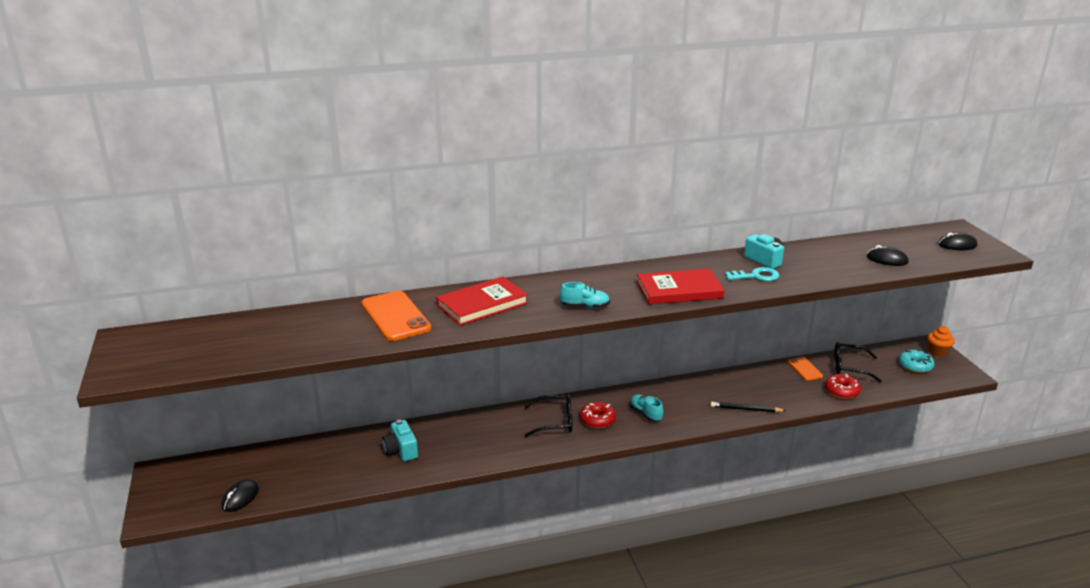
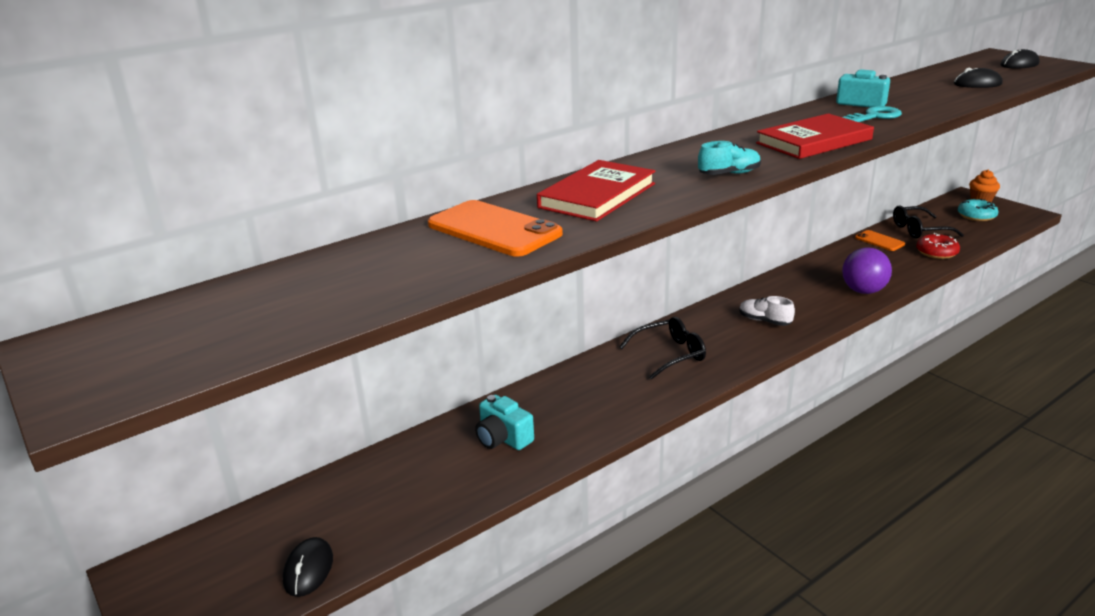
camera: 20 degrees left, 0 degrees up
(597, 420) = (717, 340): red donut -> none
(646, 414) = (764, 321): turquoise shoe -> white shoe
(745, 409) = (863, 291): black pencil -> purple ball

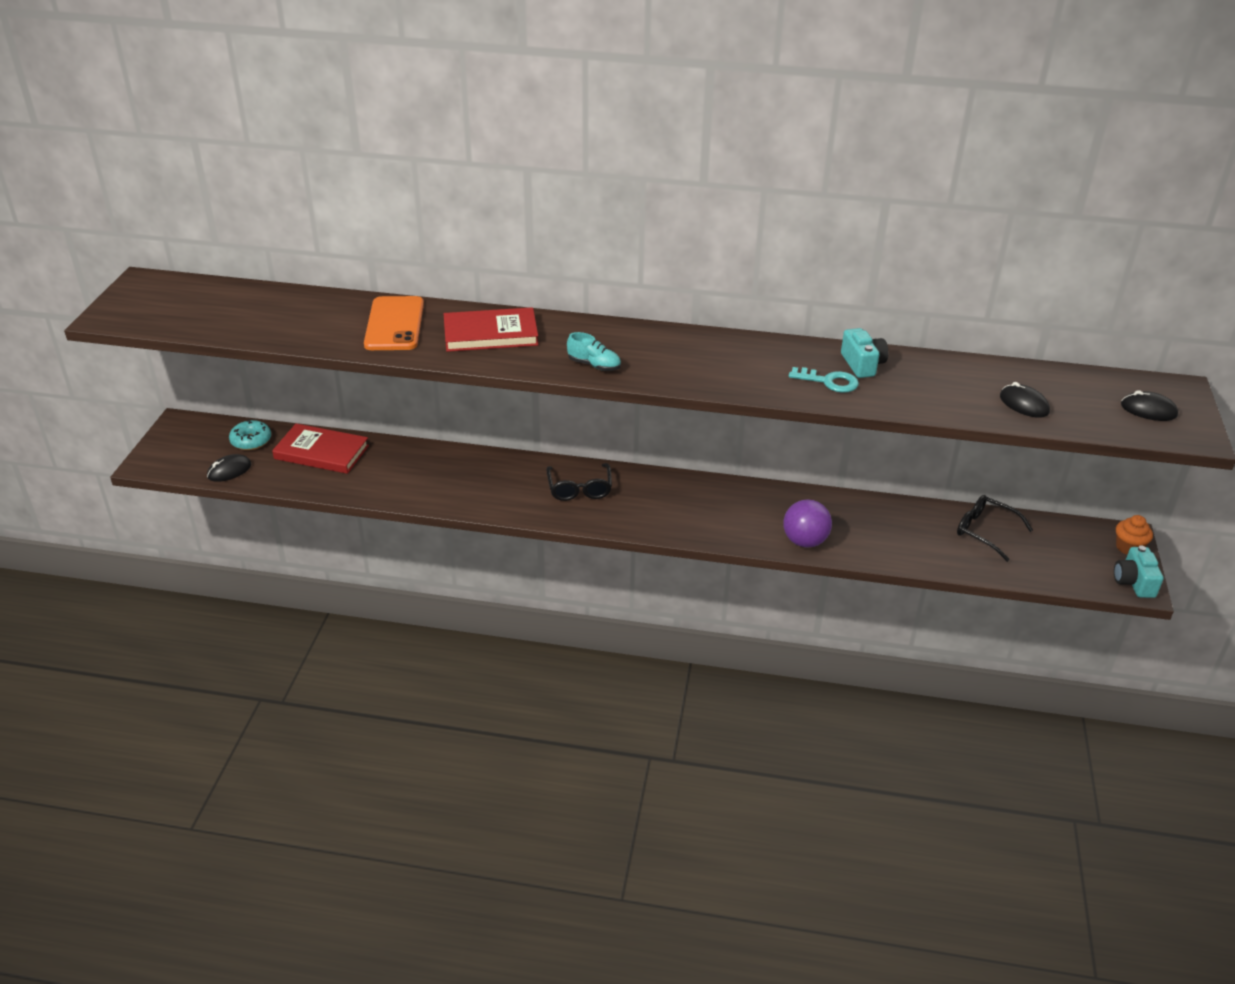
camera: 45 degrees right, 10 degrees up
(503, 438) = (403, 471): turquoise camera -> turquoise camera (1134, 582)
(670, 354) = (579, 489): black glasses -> black glasses turned 60 degrees clockwise
(764, 321) = (684, 511): white shoe -> none
(814, 141) = (718, 375): red book -> red book (321, 452)
(879, 241) = (924, 517): orange phone -> none
(936, 253) = (945, 557): red donut -> none
(976, 216) = (1076, 556): turquoise donut -> turquoise donut (251, 441)

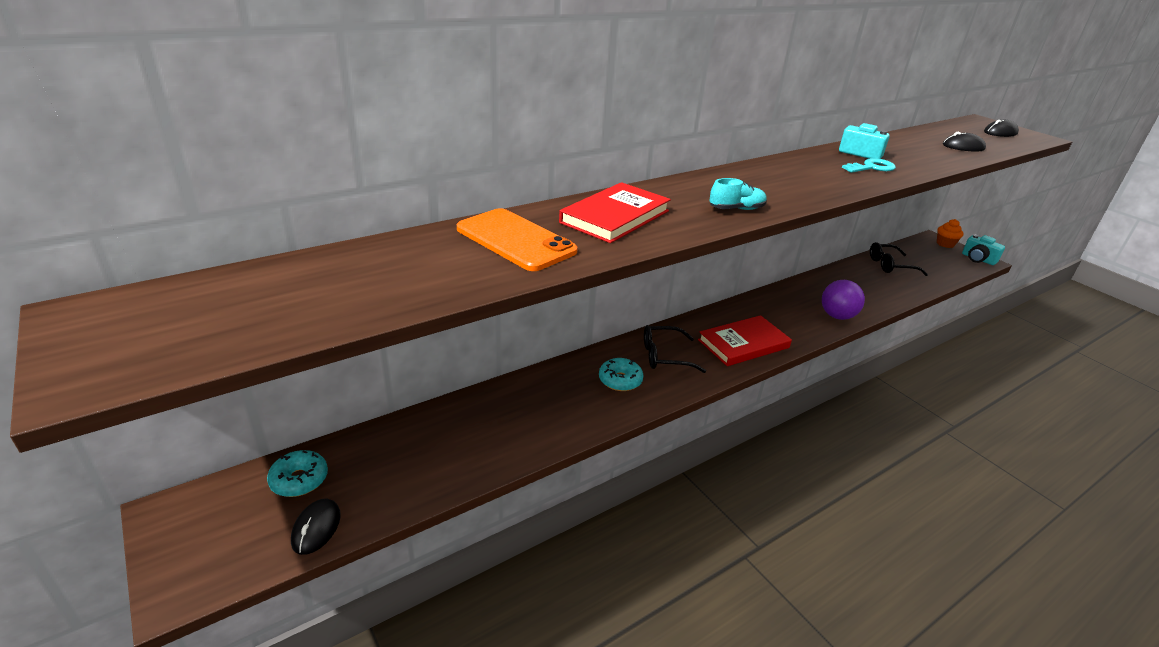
camera: 45 degrees left, 5 degrees down
(321, 452) = (401, 447): red book -> red book (743, 344)
(515, 487) = (620, 380): none -> turquoise donut
(579, 489) = (664, 356): black glasses -> black glasses turned 135 degrees clockwise

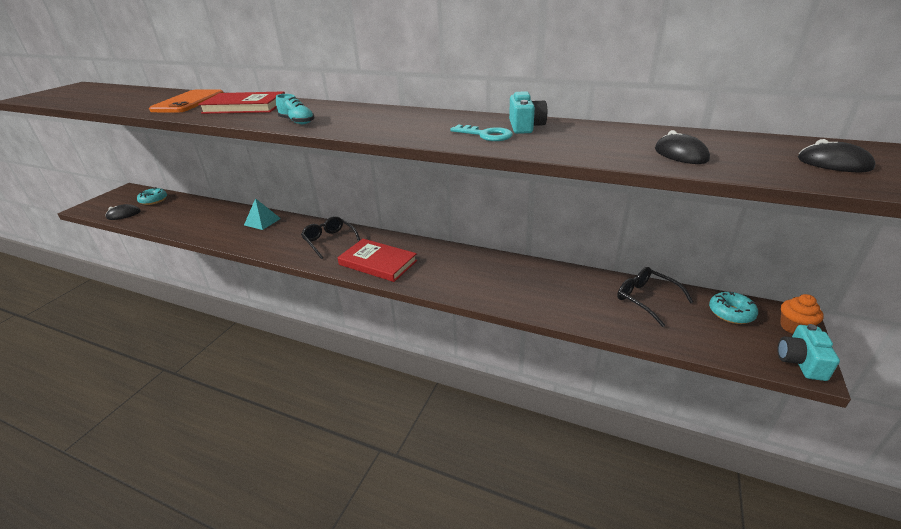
camera: 60 degrees right, 0 degrees up
(549, 387) = (262, 221): none -> turquoise pyramid
(620, 380) = (287, 237): turquoise donut -> turquoise donut (731, 313)
(837, 316) = (479, 292): purple ball -> none

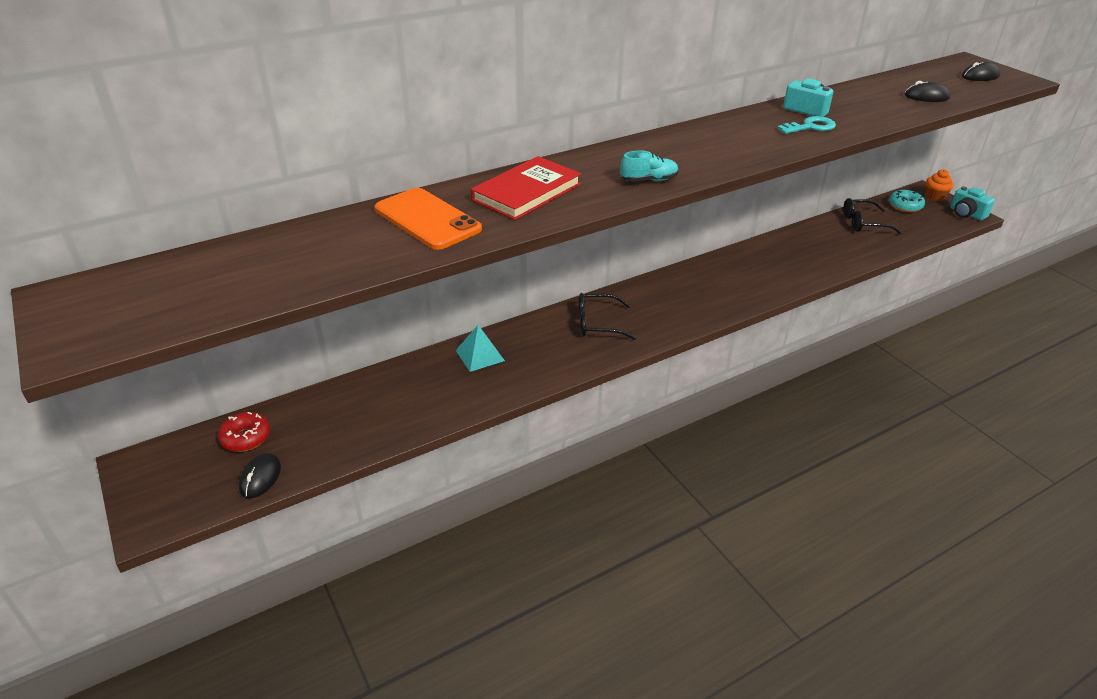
camera: 55 degrees left, 5 degrees up
(154, 200) = (246, 438): turquoise donut -> red donut
(378, 262) = (681, 310): red book -> none

